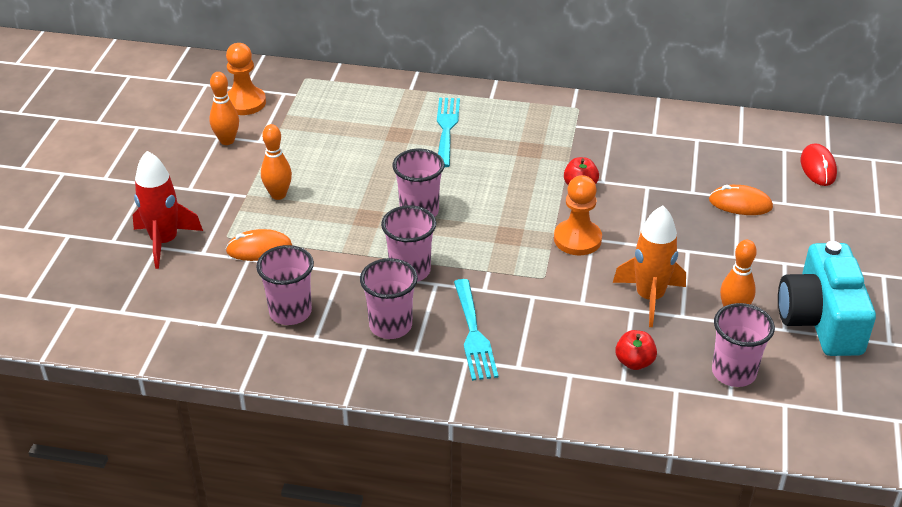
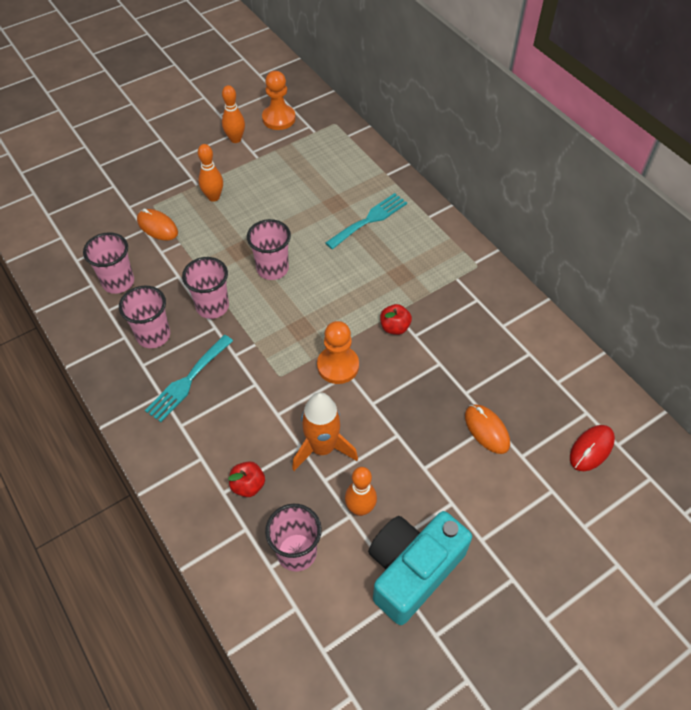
camera: 45 degrees right, 15 degrees up
(164, 242) = (120, 185): red rocket -> none

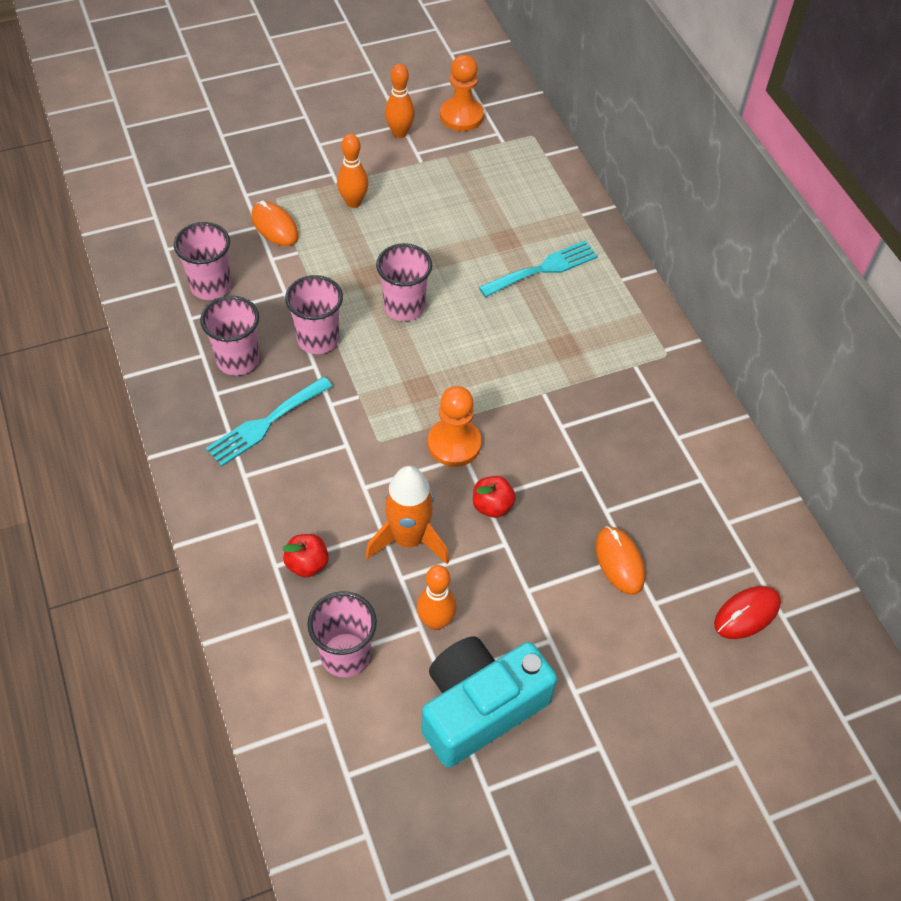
camera: 10 degrees right, 0 degrees up
(394, 327) = (538, 411): red apple -> red apple (492, 506)

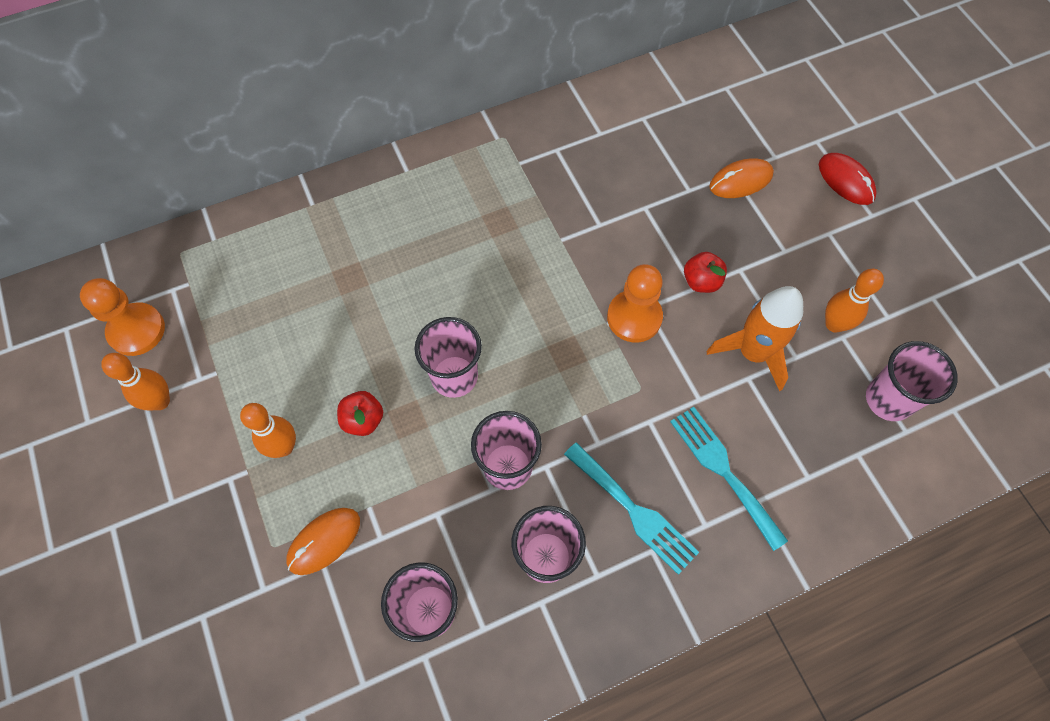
camera: 90 degrees left, 10 degrees up
(307, 564) = (800, 445): red apple -> red apple (363, 420)
(479, 707) = (907, 285): turquoise camera -> none
(543, 269) = (393, 240): turquoise fork -> turquoise fork (723, 470)
(746, 614) = (770, 95): red mouse -> red mouse (846, 181)

